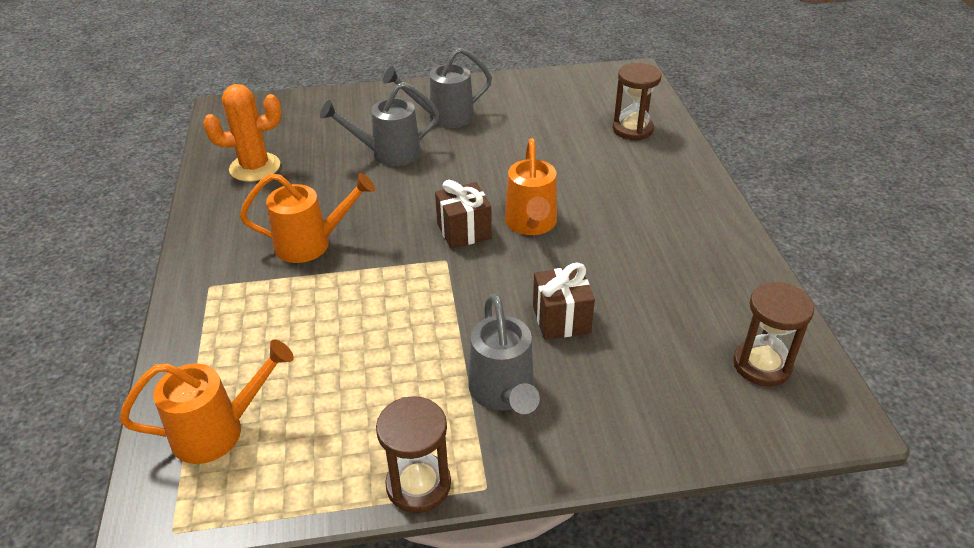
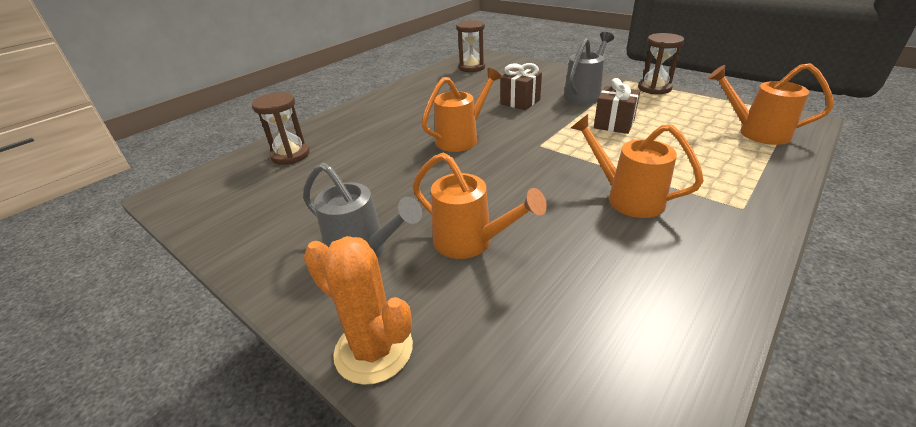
camera: 130 degrees left, 5 degrees down
(255, 167) = (631, 319): orange cactus -> orange cactus (374, 350)
(389, 154) = (470, 242): grey watering can -> orange watering can
(464, 231) = (506, 153): brown gift -> brown gift (614, 124)

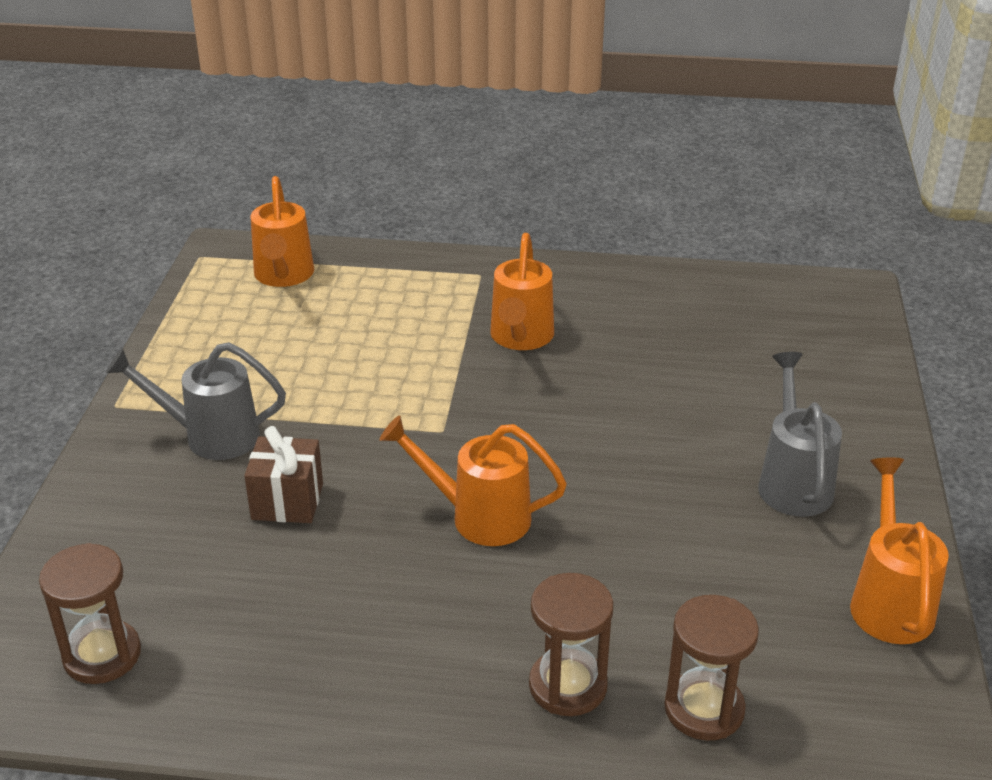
camera: 125 degrees left, 0 degrees up
(374, 350) = (873, 414): orange cactus -> none
(470, 242) = (699, 415): orange watering can -> orange watering can (889, 601)
(614, 124) = (324, 382): brown gift -> none
(654, 88) = (148, 370): brown hourglass -> brown hourglass (568, 686)

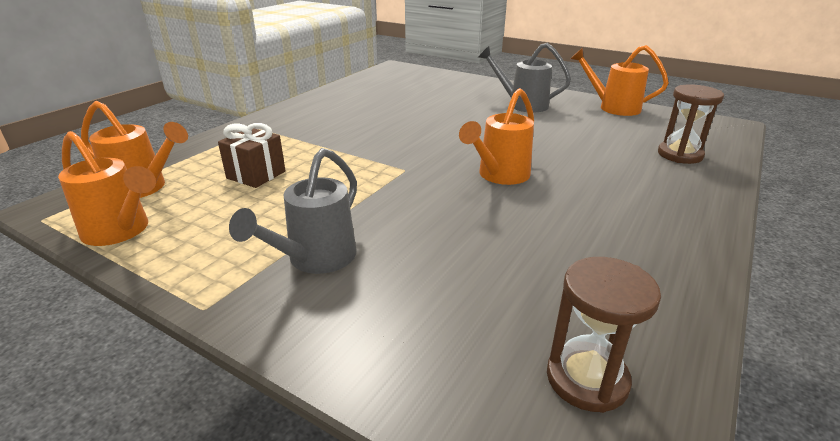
camera: 65 degrees left, 5 degrees down
(287, 501) = (433, 238): brown gift -> brown gift (256, 175)
(520, 338) = (339, 131): orange watering can -> orange watering can (120, 231)
(568, 686) = (659, 182): brown hourglass -> none

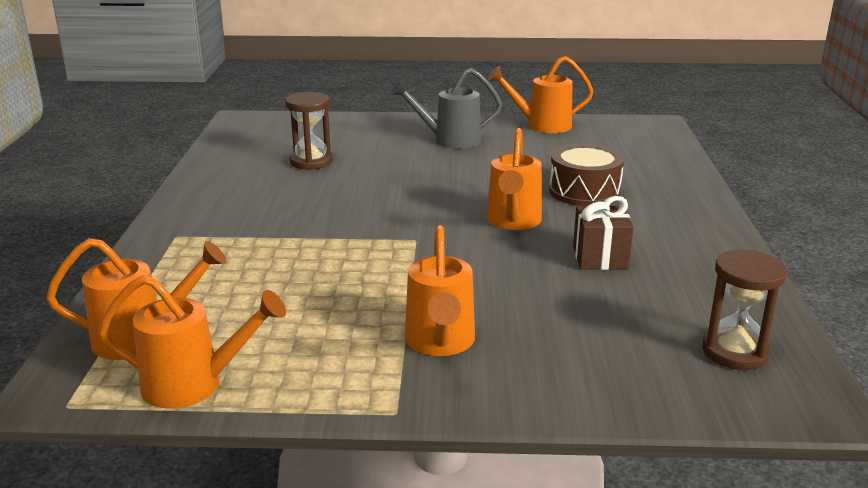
camera: 30 degrees left, 5 degrees down
(256, 175) = (259, 287): brown gift -> brown gift (600, 258)
(315, 259) = (440, 343): grey watering can -> orange watering can
(594, 166) = (584, 191): none -> brown drum
(680, 155) = (643, 163): brown hourglass -> brown hourglass (311, 162)

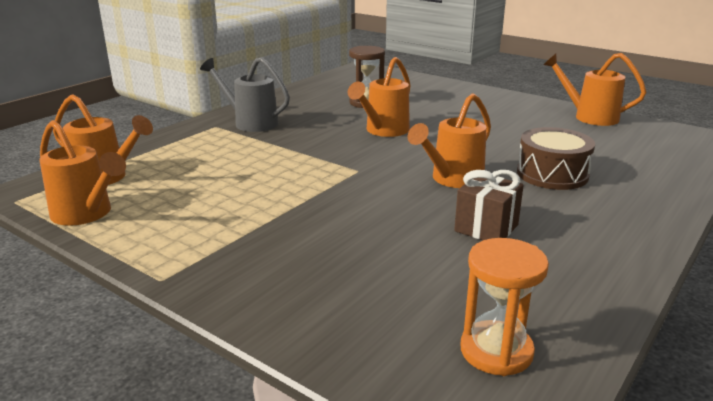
camera: 35 degrees right, 0 degrees up
(440, 343) = (263, 245): orange watering can -> orange watering can (383, 131)
(450, 140) = (491, 111): grey watering can -> grey watering can (250, 122)
(735, 352) = (496, 351): brown hourglass -> orange hourglass

